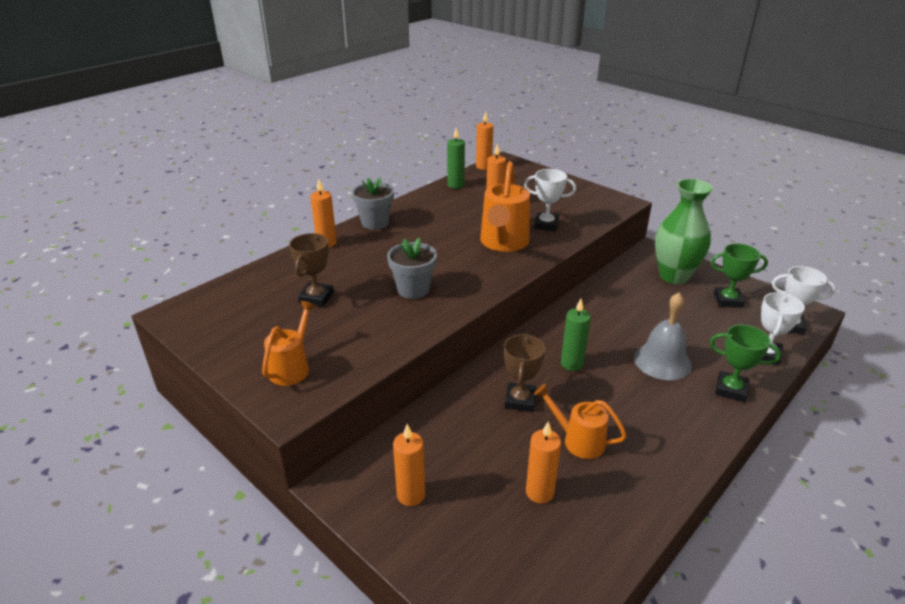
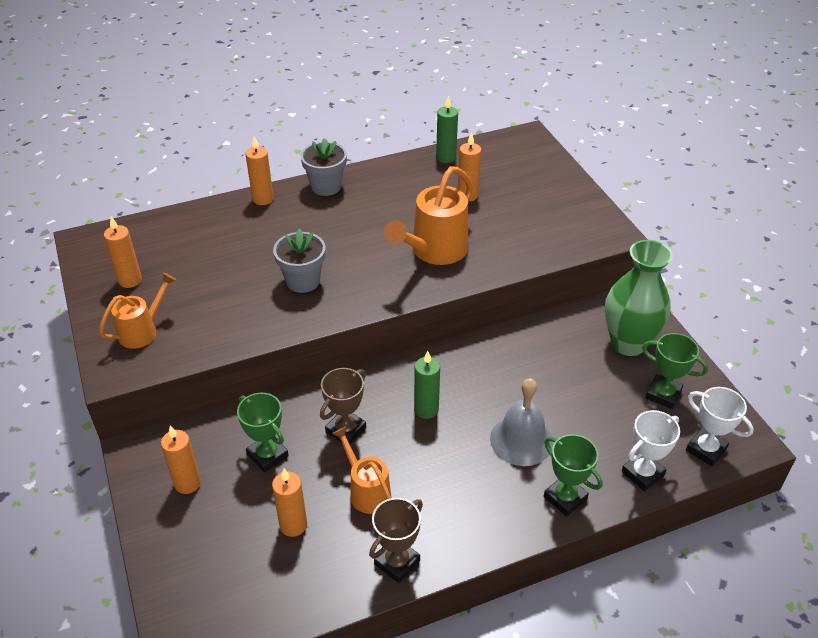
camera: 25 degrees right, 10 degrees up
(316, 297) = (211, 262): brown trophy -> brown trophy (397, 562)
(468, 444) = (267, 455): none -> green trophy
(483, 166) = (497, 139): orange candle -> orange candle (130, 280)
(546, 225) = (500, 240): white trophy -> none

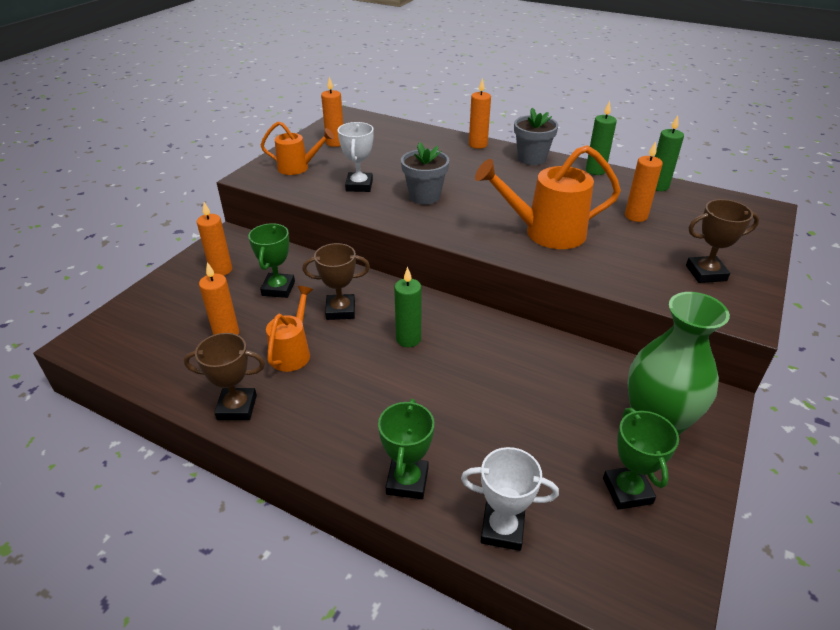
camera: 50 degrees right, 5 degrees down
(387, 169) = (595, 170): none -> green candle
(521, 440) = (441, 413): grey bell -> none
(561, 215) = (705, 273): none -> brown trophy
(706, 449) = (600, 572): white trophy -> white trophy (359, 185)

